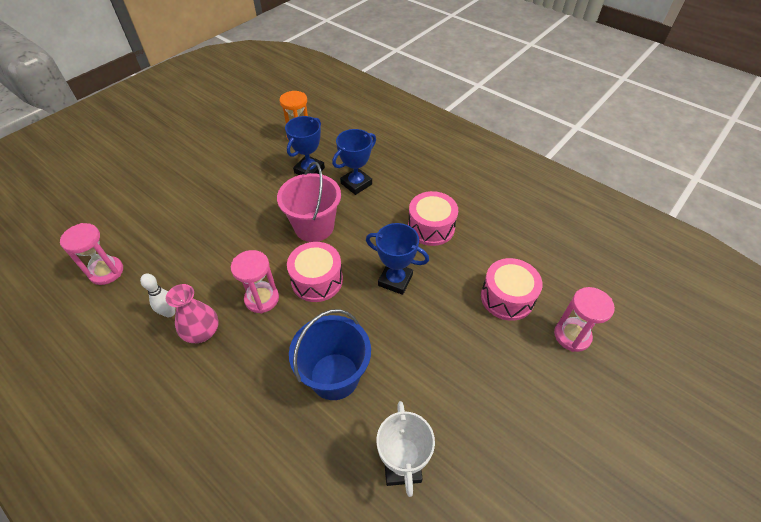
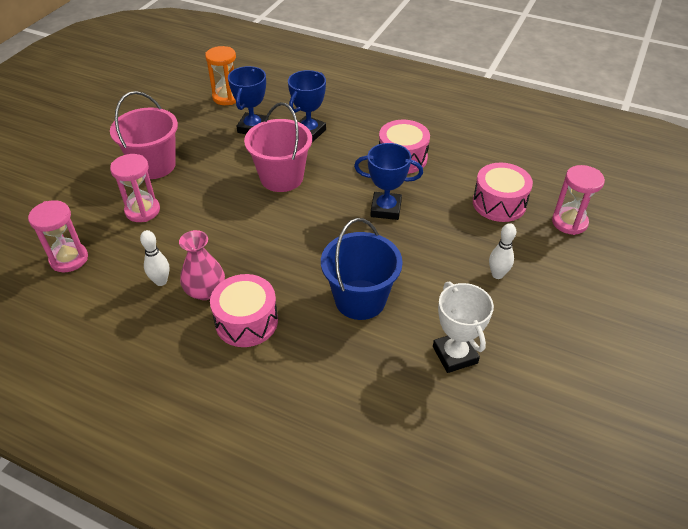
camera: 15 degrees left, 5 degrees down
(212, 192) = (154, 165): none -> pink bucket
(262, 299) = (255, 250): pink hourglass -> pink hourglass (142, 210)
(317, 280) = (306, 224): pink drum -> pink drum (246, 321)
(477, 380) = (497, 274): none -> white bowling pin

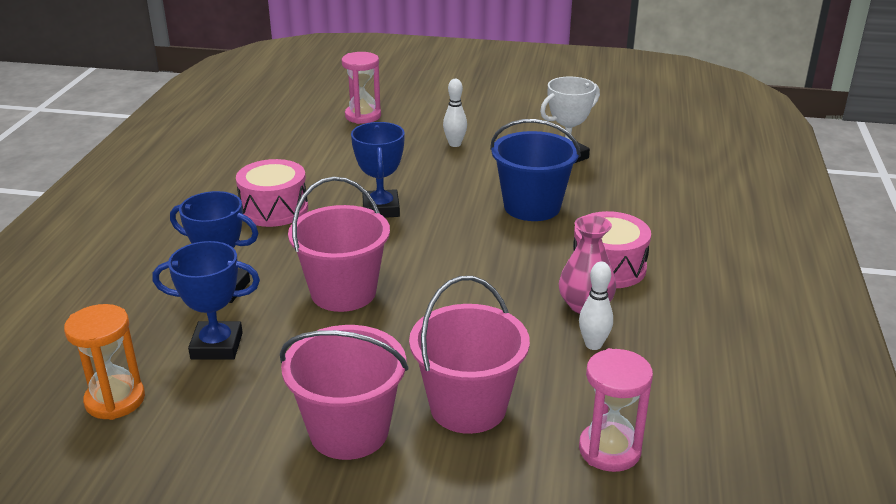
camera: 105 degrees left, 15 degrees down
(142, 210) = (468, 407): pink hourglass -> pink bucket
(499, 203) = (345, 148): pink drum -> none

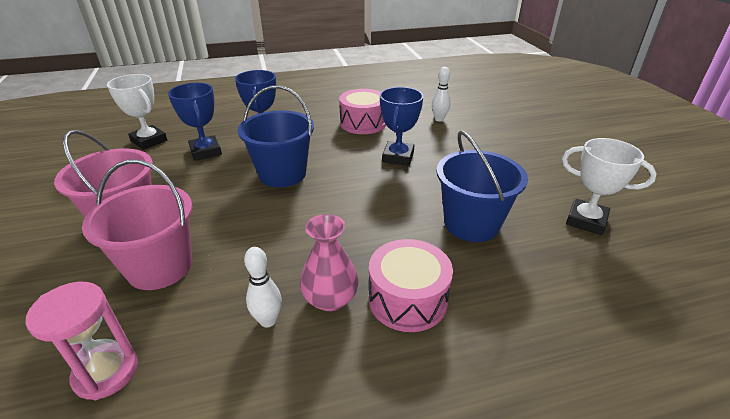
camera: 65 degrees right, 5 degrees up
(115, 400) = (149, 141): orange hourglass -> white trophy
(343, 292) = (282, 174): pink bucket -> blue bucket
(363, 116) = (517, 114): pink hourglass -> none
(381, 209) = (398, 157): blue trophy -> blue trophy turned 45 degrees counterclockwise
(455, 144) = (528, 159): white bowling pin -> white bowling pin (439, 119)

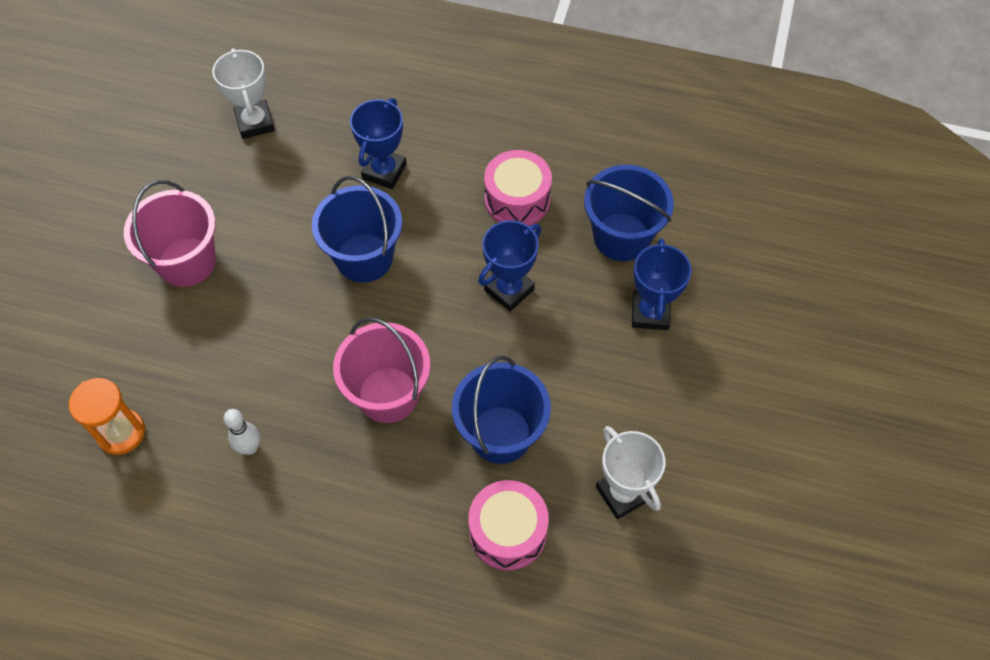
camera: 30 degrees right, 25 degrees up
(106, 372) = (121, 433): pink hourglass -> orange hourglass
(160, 267) = (194, 341): pink bucket -> pink bucket (388, 394)
(206, 151) = (305, 174): blue trophy -> blue trophy (650, 313)
(330, 299) = (309, 452): pink vase -> none
(407, 299) = (370, 488): pink drum -> pink drum (508, 532)
(439, 119) = (621, 237): white bowling pin -> blue bucket

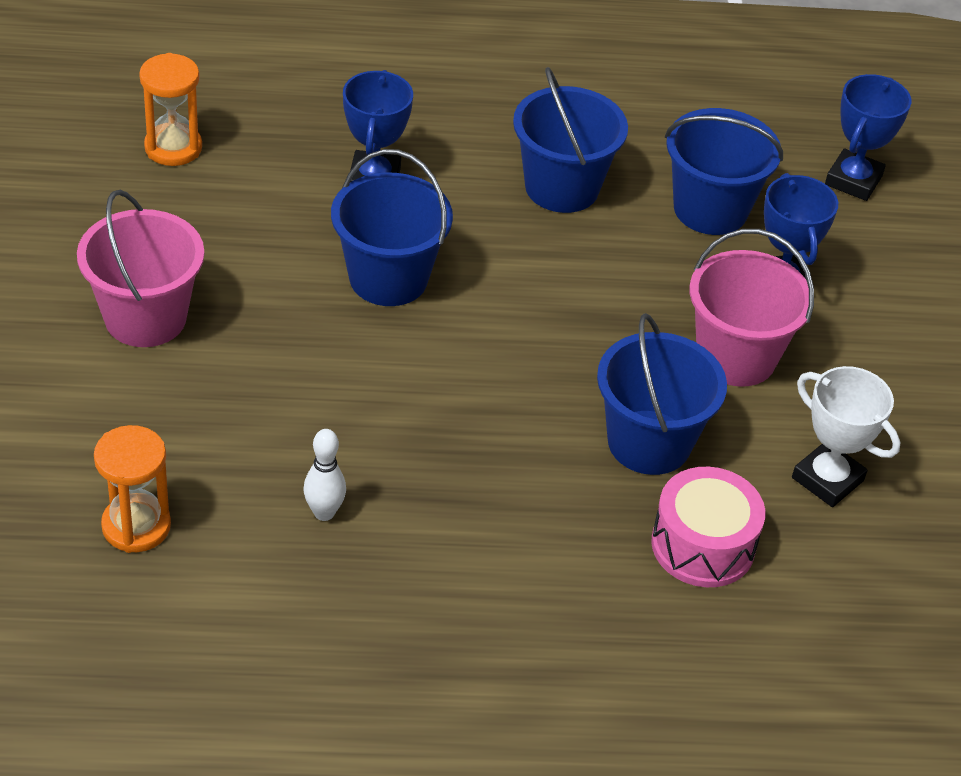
camera: 20 degrees left, 15 degrees down
(255, 123) = (173, 148): white trophy -> orange hourglass
(388, 394) = (485, 423): pink bucket -> pink bucket (736, 357)
(509, 290) = (593, 285): blue trophy -> blue trophy (853, 180)
(517, 200) = (562, 187): pink drum -> blue bucket

